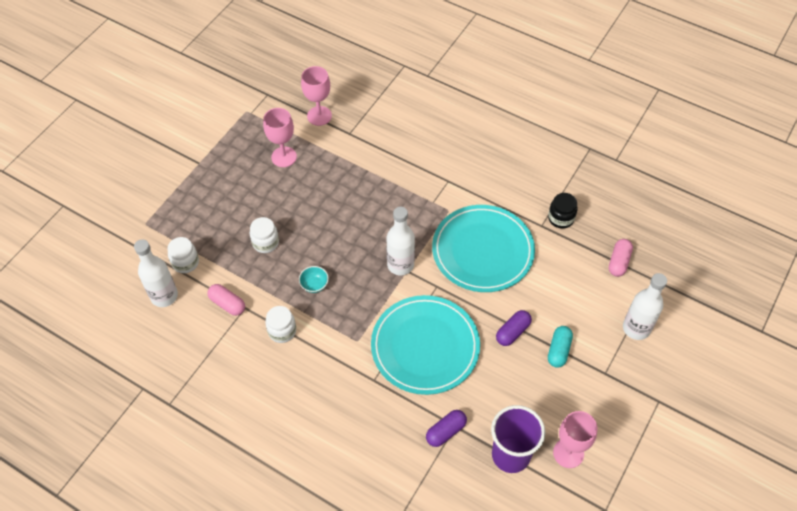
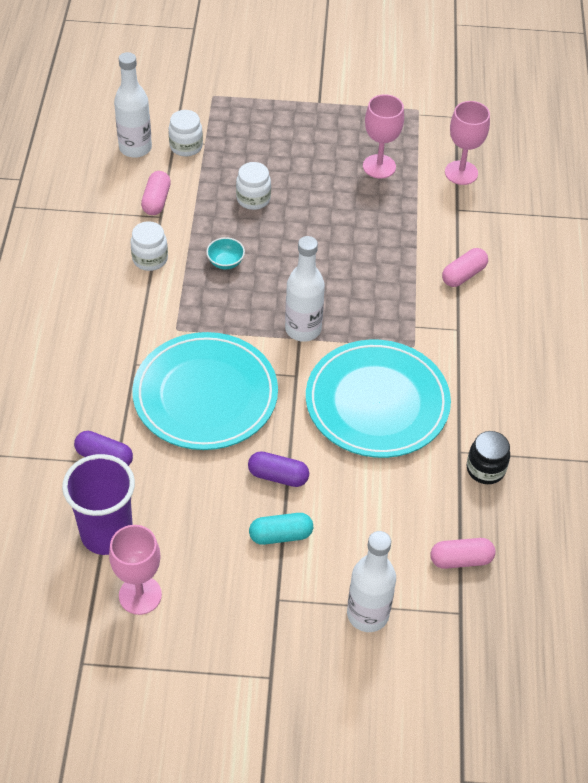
camera: 60 degrees right, 5 degrees down
(406, 156) = (463, 275): none -> pink capsule

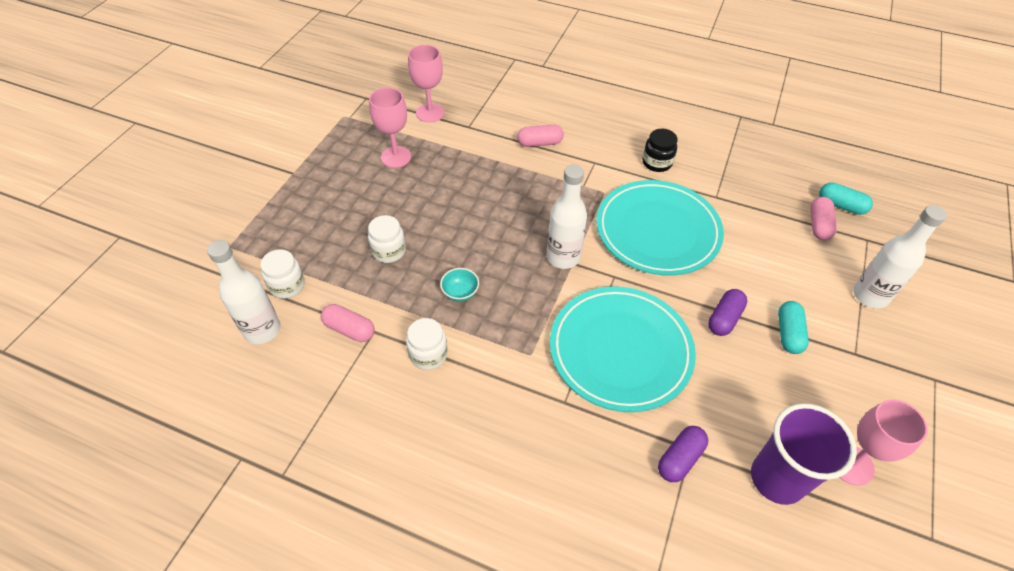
camera: 70 degrees left, 0 degrees up
(463, 275) = (539, 143): pink capsule -> pink capsule turned 75 degrees counterclockwise
(485, 469) = (735, 187): black jar -> black jar (657, 163)
(508, 583) = (841, 205): none -> turquoise capsule

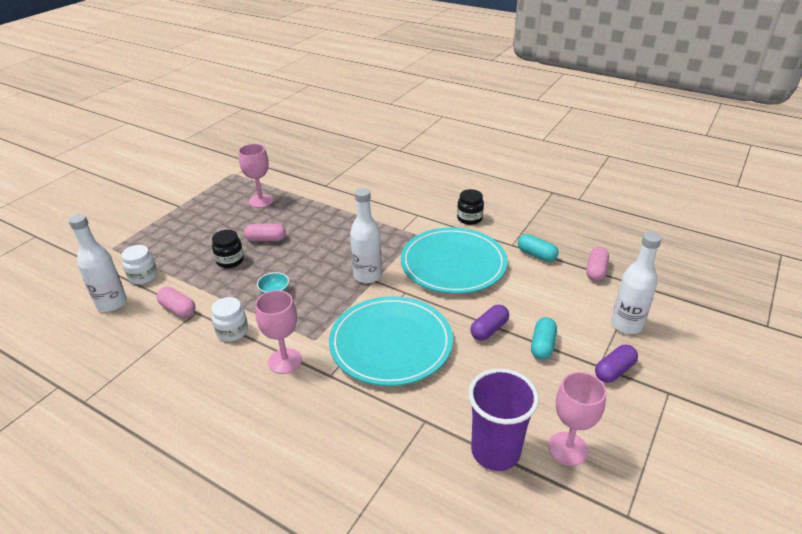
camera: 10 degrees right, 15 degrees down
(389, 251) = (230, 260): white jar -> black jar
(430, 113) = (299, 175): pink goblet -> pink goblet (285, 361)
(539, 143) = (378, 199): pink capsule -> pink capsule (266, 239)
(680, 458) = (413, 426): purple capsule -> purple capsule (614, 371)
(841, 205) = (620, 259): turquoise capsule -> turquoise capsule (536, 255)

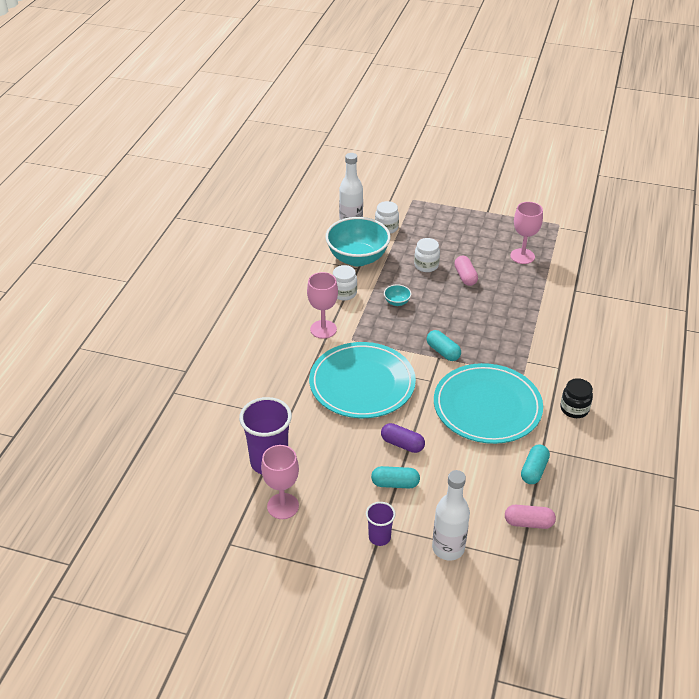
camera: 75 degrees right, 5 degrees up
(178, 309) = (357, 258): pink capsule -> turquoise bowl
(230, 260) = (426, 265): black jar -> white jar
(367, 276) = (443, 352): white bottle -> turquoise capsule
(614, 371) = (379, 537): purple capsule -> purple cup

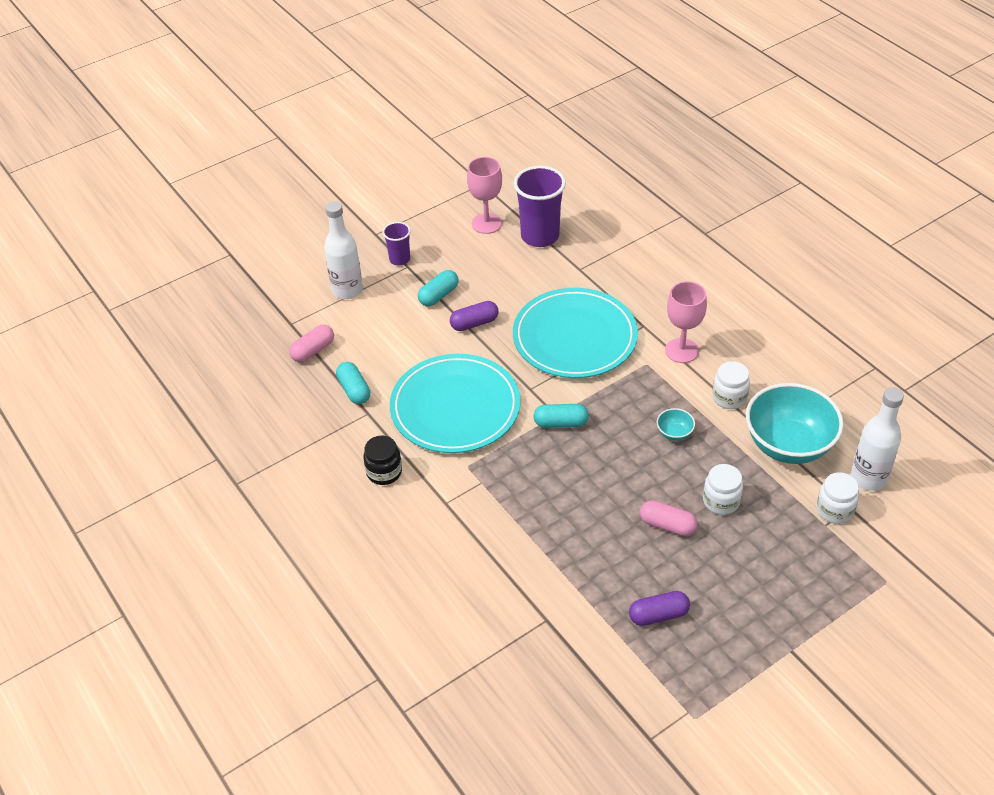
camera: 130 degrees right, 5 degrees up
(522, 256) = (658, 615): pink goblet -> purple capsule

